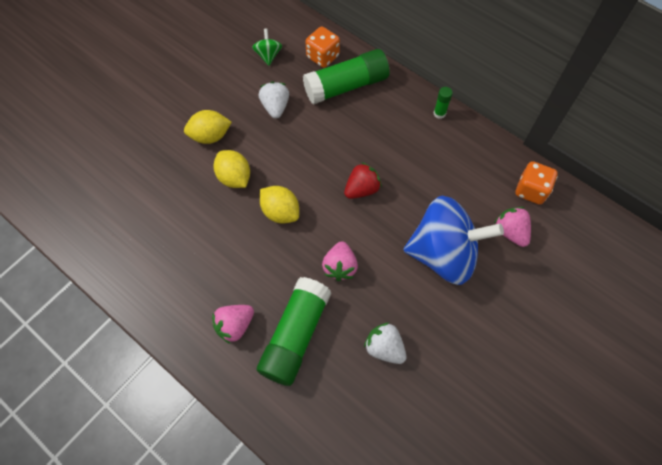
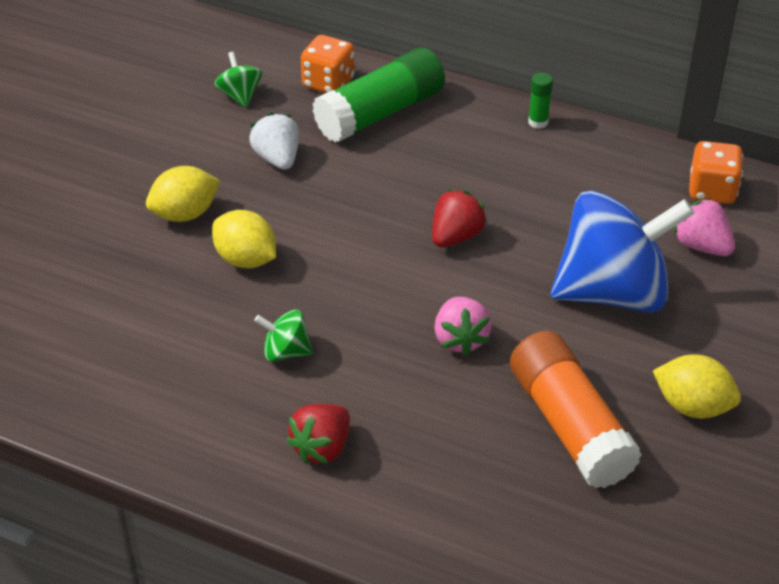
camera: 15 degrees left, 20 degrees down
(235, 325) = (322, 448): pink strawberry -> red strawberry
(236, 250) = (285, 352): none -> green spinning top
(280, 212) = (338, 289): yellow lemon -> yellow lemon (692, 406)
(295, 335) = (424, 440): green glue stick -> none
(384, 348) = (570, 426): white strawberry -> orange glue stick

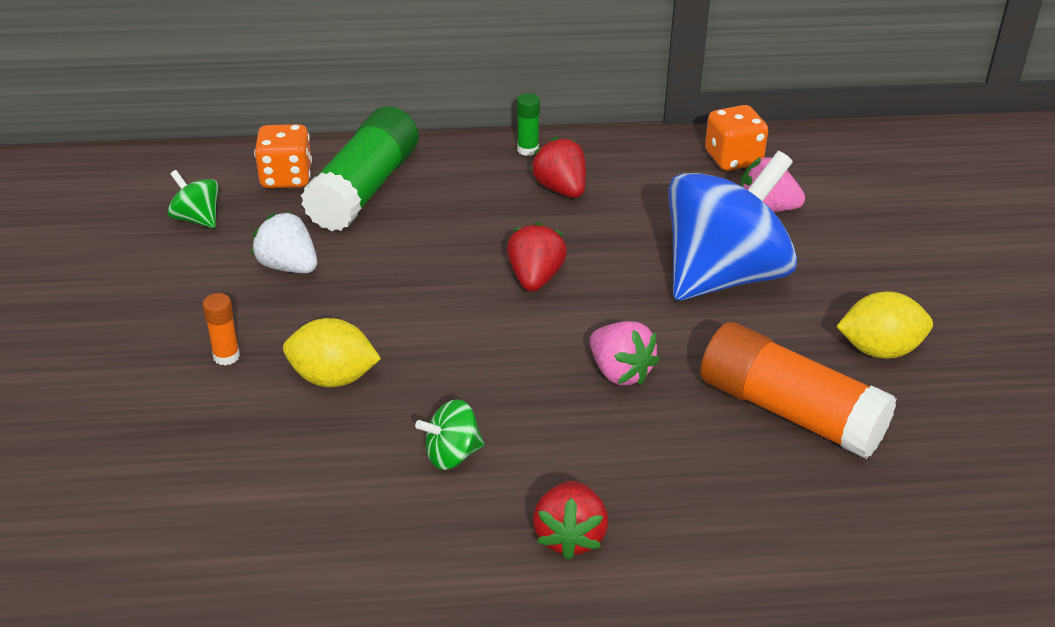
camera: 30 degrees left, 5 degrees down
(185, 214) = (226, 356): yellow lemon -> orange glue stick
(538, 167) = (561, 189): none -> red strawberry

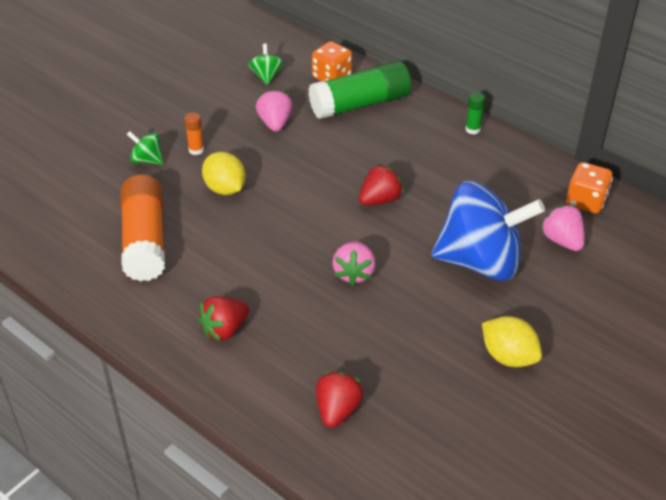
camera: 45 degrees right, 5 degrees up
(288, 266) = (275, 123): white strawberry -> pink strawberry
(452, 454) = (226, 257): green spinning top -> green spinning top (147, 160)
(561, 189) = (460, 161): red strawberry -> red strawberry (337, 410)
(790, 412) = (410, 351): orange glue stick -> orange glue stick (145, 240)

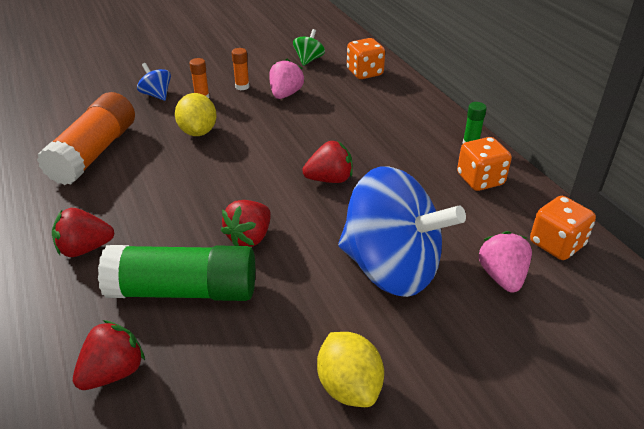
camera: 25 degrees right, 5 degrees down
(147, 160) = (156, 95): green spinning top -> blue spinning top
(225, 126) = (242, 86): none -> orange glue stick
(354, 273) = (249, 237): pink strawberry -> red strawberry
(360, 104) = (374, 98): green glue stick -> green glue stick (184, 291)
(500, 162) = (480, 180): none -> orange dice

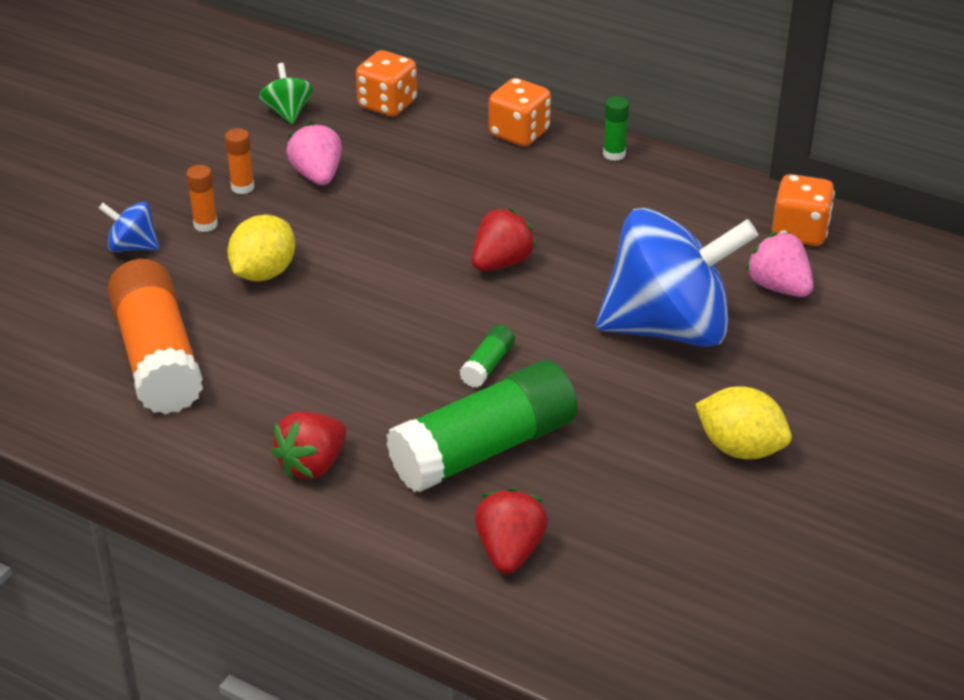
camera: 35 degrees left, 0 degrees up
(198, 132) = (263, 273): yellow lemon -> yellow lemon turned 75 degrees clockwise
(249, 237) = (487, 365): red strawberry -> green glue stick
(480, 180) = (664, 193): orange dice -> orange dice (519, 133)

